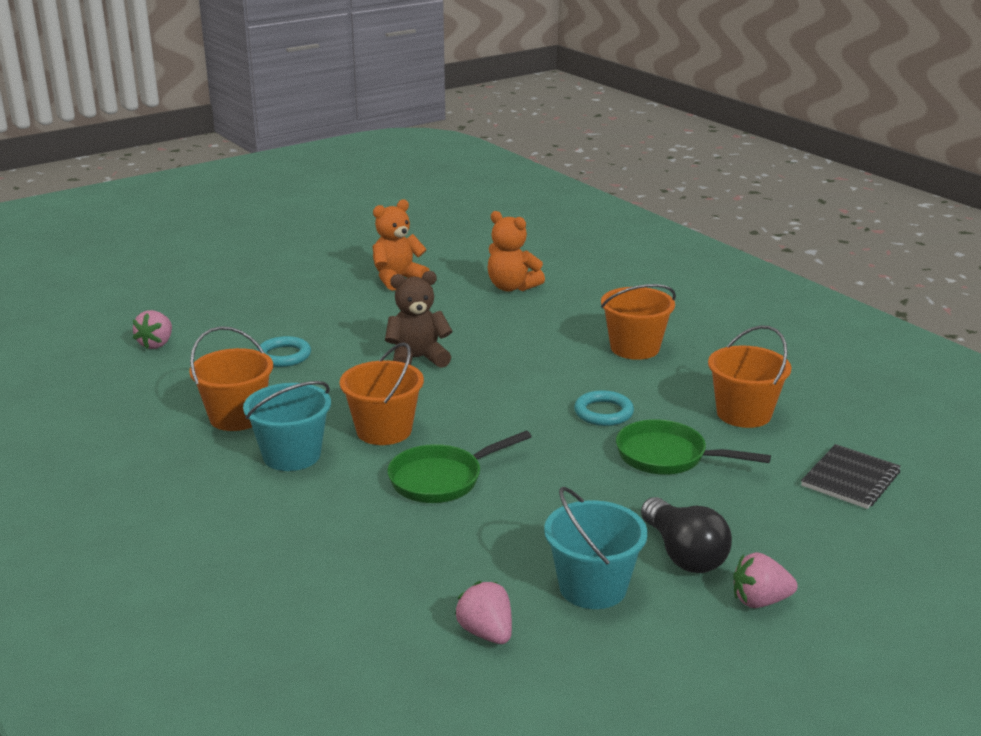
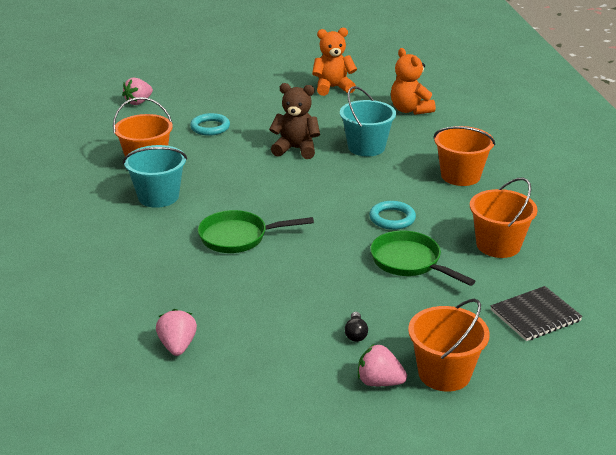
camera: 25 degrees right, 5 degrees up
(384, 430) = (230, 194): orange bucket -> orange bucket (444, 373)
(593, 587) = (272, 338): turquoise bucket -> turquoise bucket (366, 147)
(683, 554) = (355, 334): black light bulb -> black light bulb, size x0.47

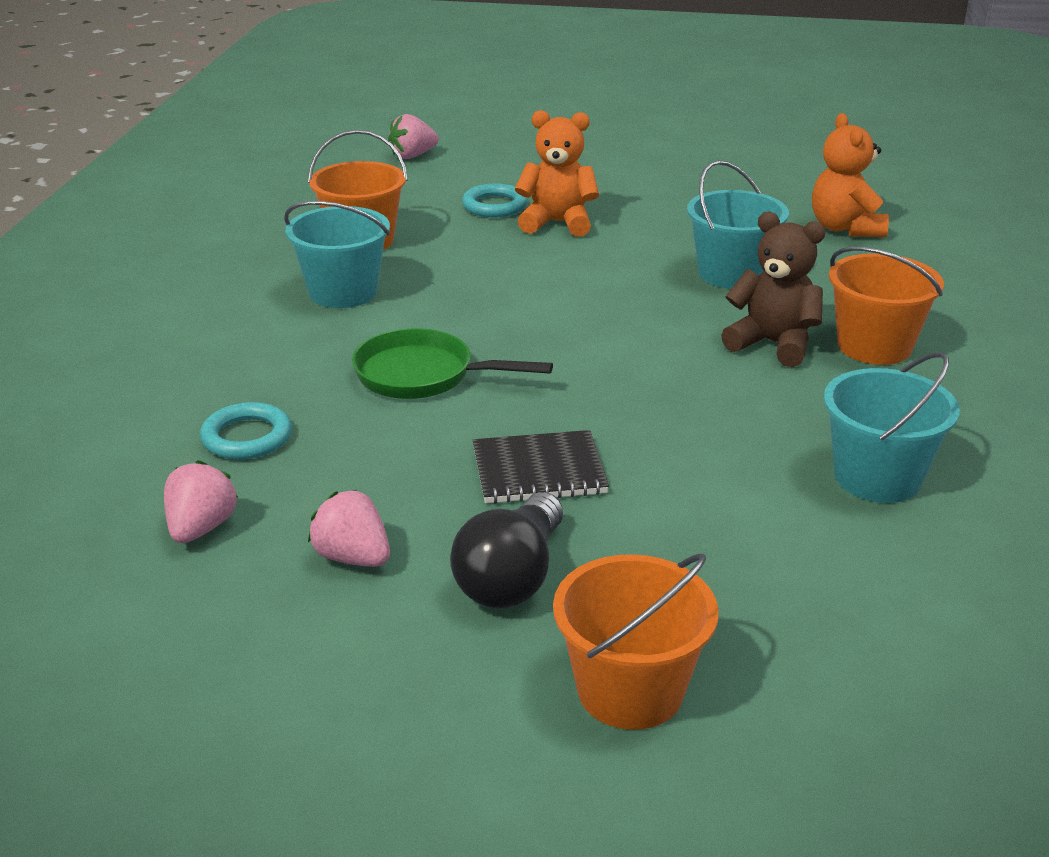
camera: 20 degrees right, 0 degrees up
(296, 149) = (610, 258): brown teddy bear -> brown teddy bear (773, 344)
(333, 88) = (732, 177): orange teddy bear -> orange teddy bear (557, 223)
(355, 334) = (512, 577): black light bulb -> black light bulb, size x2.13
(379, 382) = (497, 676): pink strawberry -> pink strawberry (353, 558)
(392, 218) = (704, 394): turquoise ring -> turquoise ring (247, 437)
(409, 262) = (689, 473): green pan -> none
(498, 245) = (877, 477): orange bucket -> turquoise bucket
(535, 315) = (878, 623): black notebook -> black notebook (539, 471)

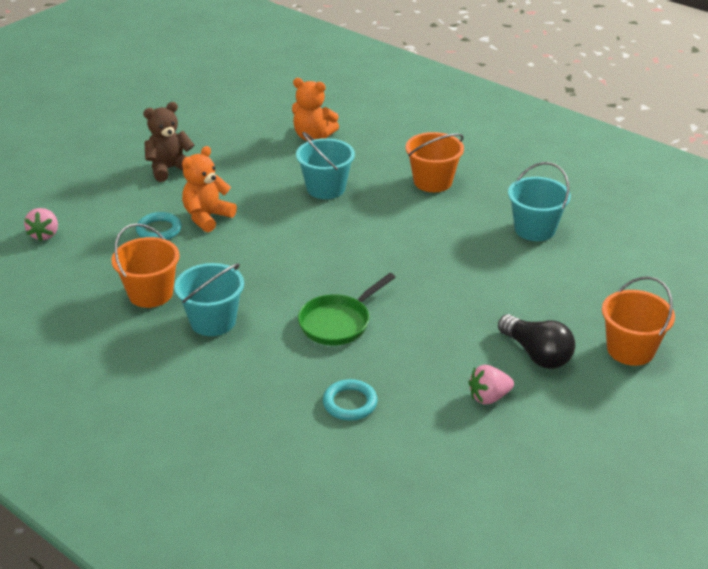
camera: 60 degrees left, 5 degrees up
(201, 528) = (427, 442): pink strawberry -> none
(539, 471) = (459, 317): black notebook -> none
(773, 344) = (405, 206): brown teddy bear -> brown teddy bear (169, 169)

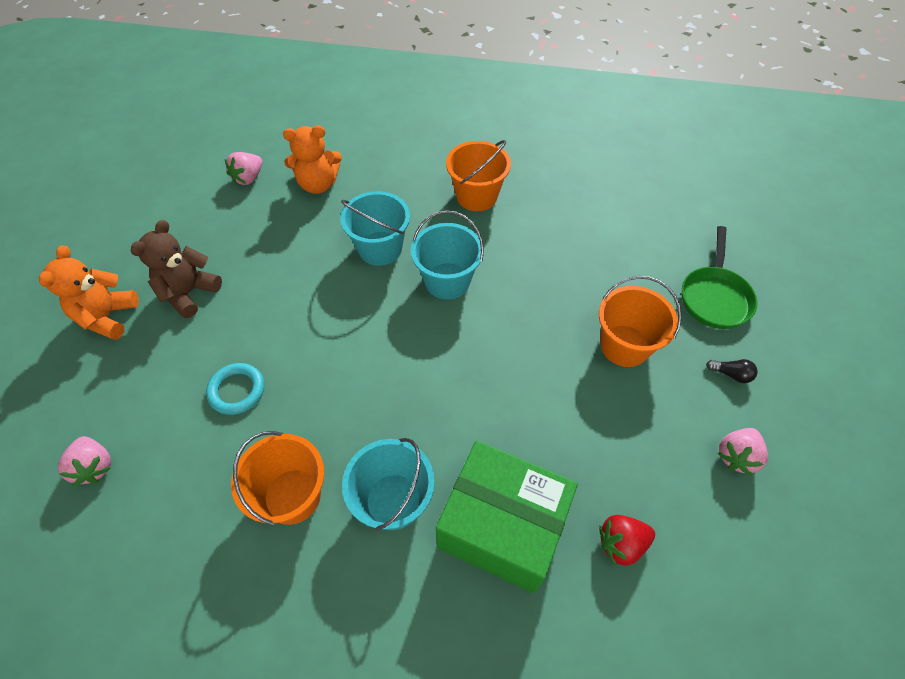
camera: 30 degrees left, 20 degrees up
(207, 217) = (281, 345): orange teddy bear -> orange teddy bear (108, 317)
(264, 117) = (248, 178): none -> pink strawberry
(273, 362) = (502, 527): none -> green box
(338, 323) = (525, 431): green pan -> green pan (714, 297)
(350, 403) = (621, 543): turquoise ring -> red strawberry
(534, 229) = (609, 216): turquoise bucket -> turquoise bucket (447, 281)
(536, 354) = (731, 374): black light bulb -> black light bulb, size x0.47
(630, 350) = (797, 327): orange bucket -> orange bucket (624, 345)

